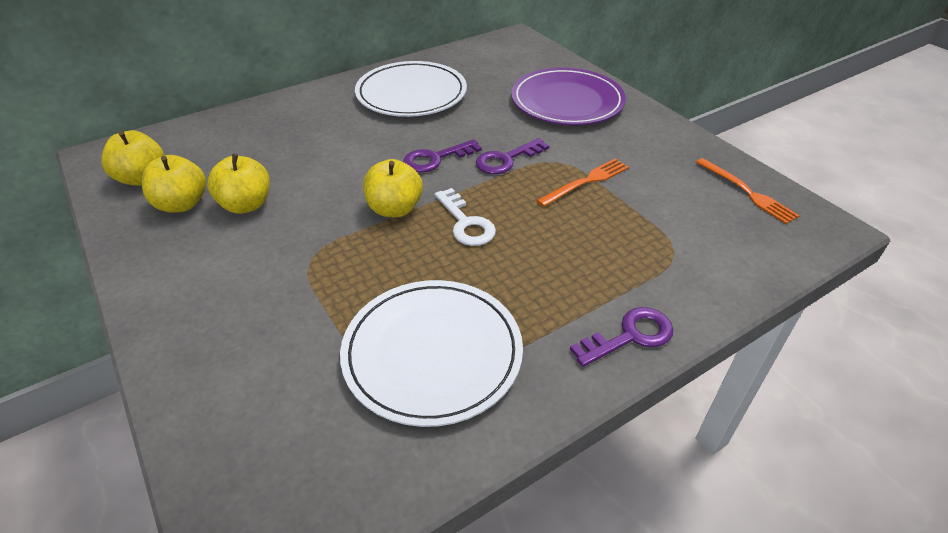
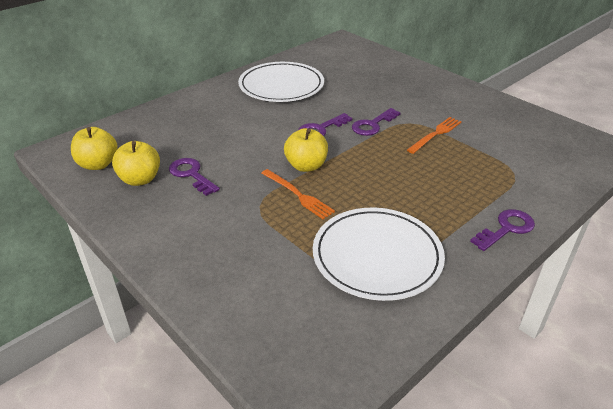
camera: 10 degrees left, 5 degrees down
(246, 205) = (191, 175): yellow apple -> purple key
(466, 223) = (362, 170): white key -> none
(567, 101) = (399, 81): purple plate -> none
(747, 192) = (547, 130): orange fork -> orange fork (298, 195)

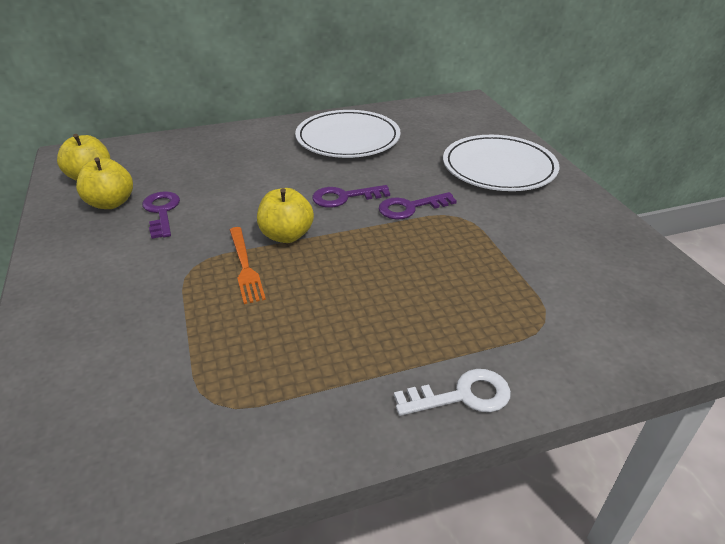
camera: 25 degrees right, 0 degrees up
(377, 256) = (260, 371): white plate -> white plate (499, 167)
(435, 134) = (480, 239): orange fork -> none
(506, 229) = (462, 396): purple key -> white key

